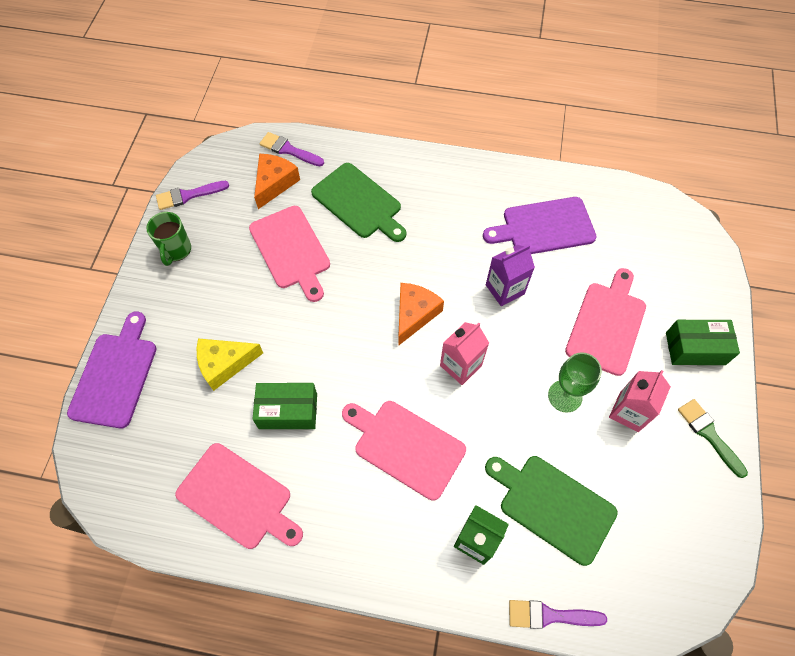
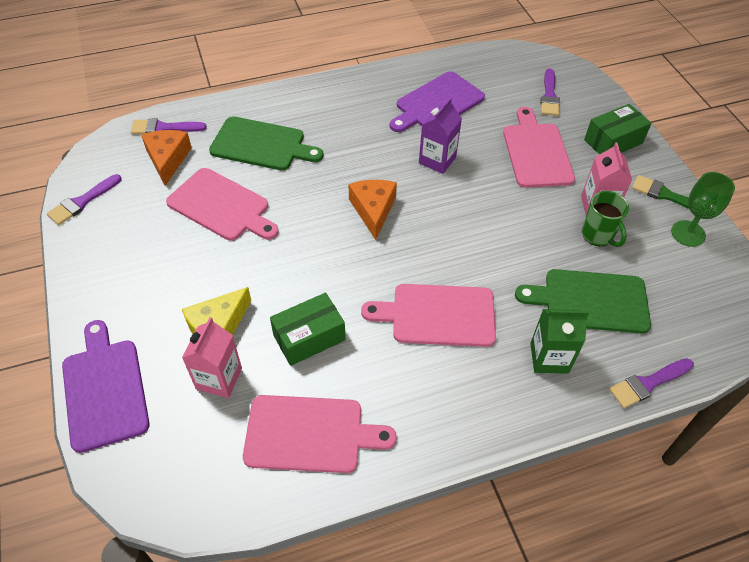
camera: 30 degrees left, 10 degrees down
(176, 250) = (100, 252): green mug -> green mug (598, 235)
(460, 365) = (441, 231): pink carton -> pink carton (219, 378)
(565, 396) = (541, 217): green goblet -> green goblet (688, 233)
(663, 267) = (549, 96): none -> purple brush

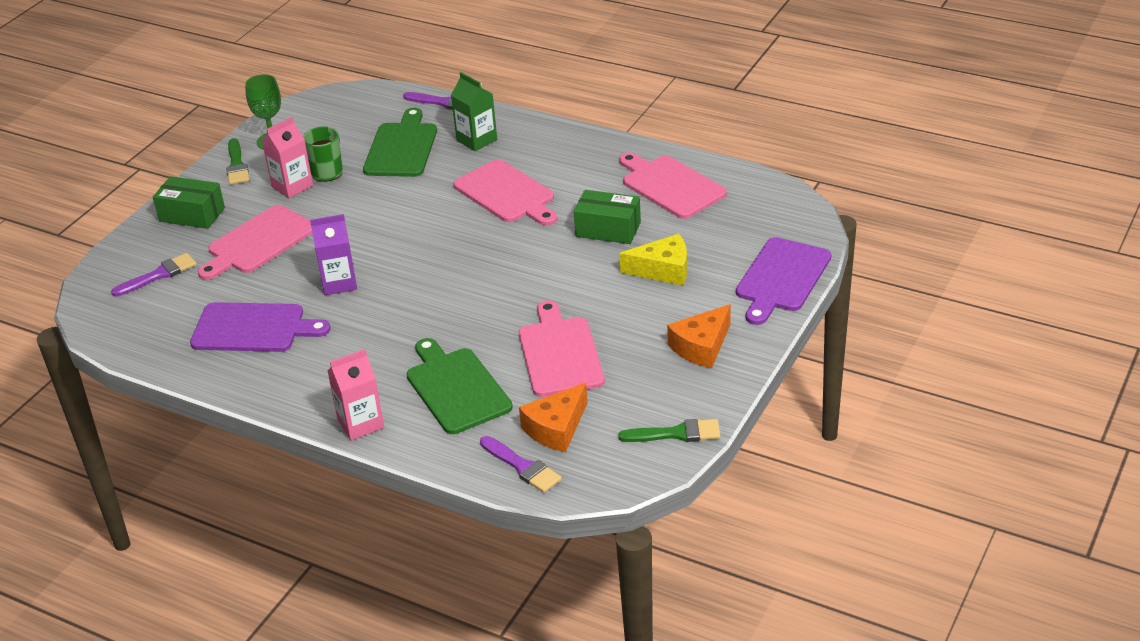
camera: 130 degrees left, 15 degrees down
(82, 202) = (676, 433): purple brush -> green brush
(219, 378) = (696, 241): pink carton -> pink carton (360, 424)
(373, 210) = (447, 278): orange cheese -> orange cheese (701, 346)
(590, 301) = (402, 148): green cutting board -> green cutting board turned 135 degrees counterclockwise

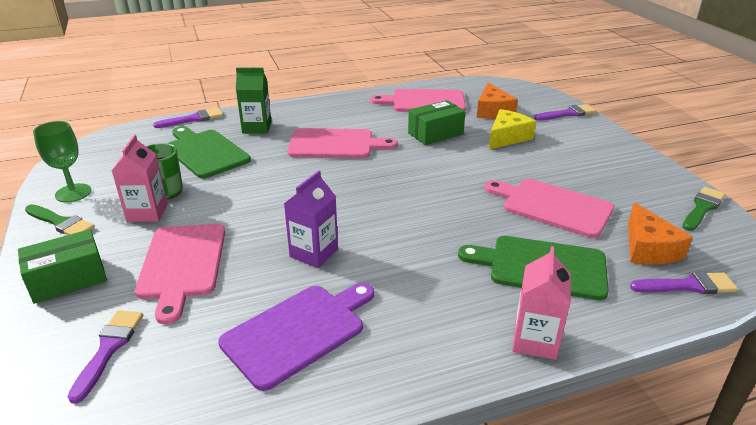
camera: 50 degrees left, 5 degrees down
(701, 346) = (608, 160): orange cheese -> orange cheese (492, 111)
(781, 278) = (567, 114): purple cutting board -> purple brush

